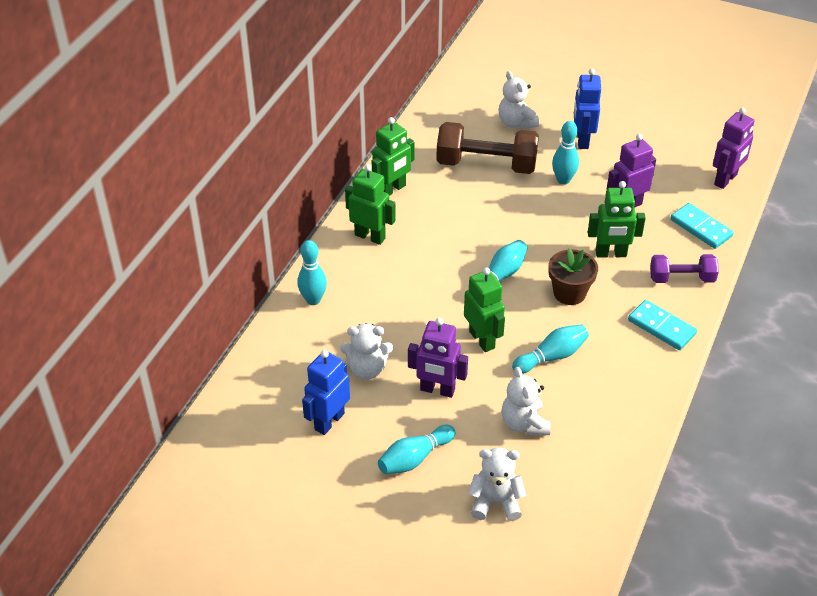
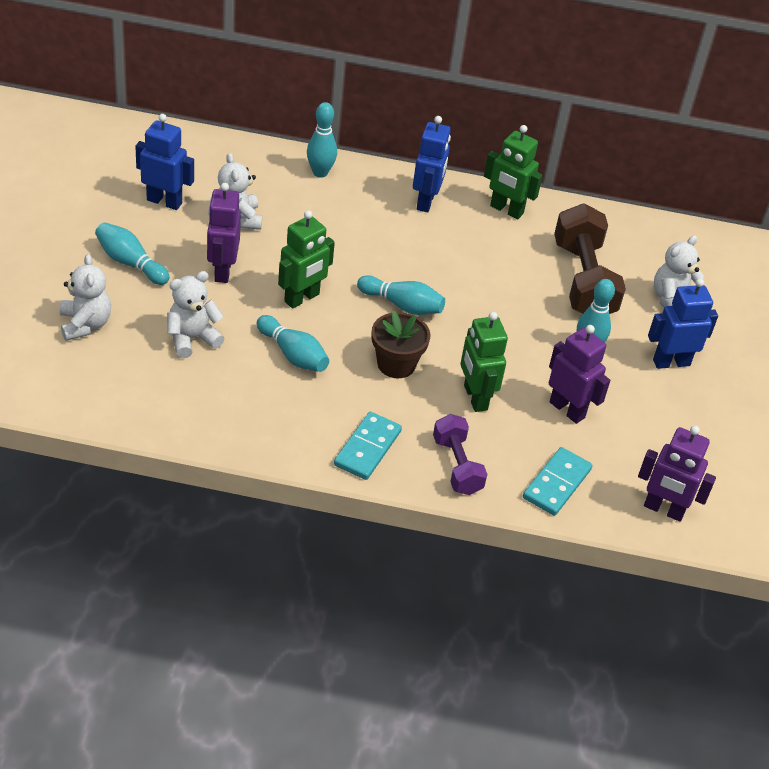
camera: 70 degrees right, 0 degrees up
(370, 236) = (426, 201): green robot -> blue robot

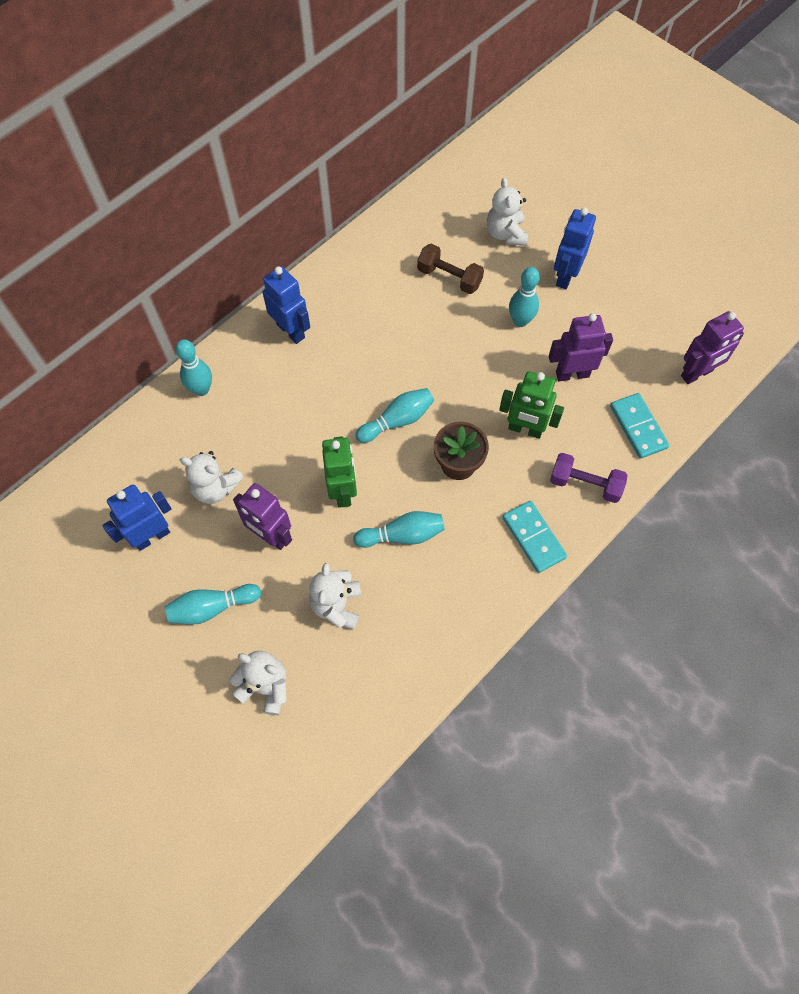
camera: 50 degrees left, 20 degrees up
(506, 210) = (339, 280): green robot -> none
(583, 280) = (449, 277): brown dumbbell -> brown dumbbell, size x0.59

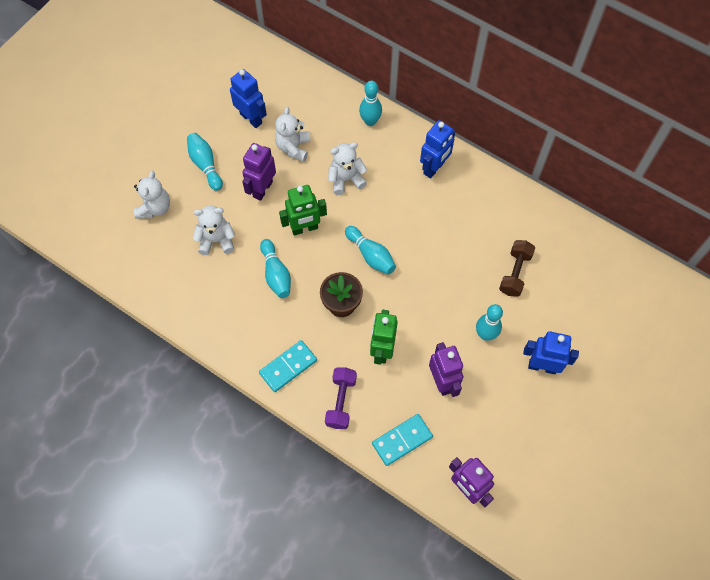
camera: 80 degrees right, 0 degrees up
(505, 234) = (574, 312): white teddy bear -> white teddy bear (346, 179)

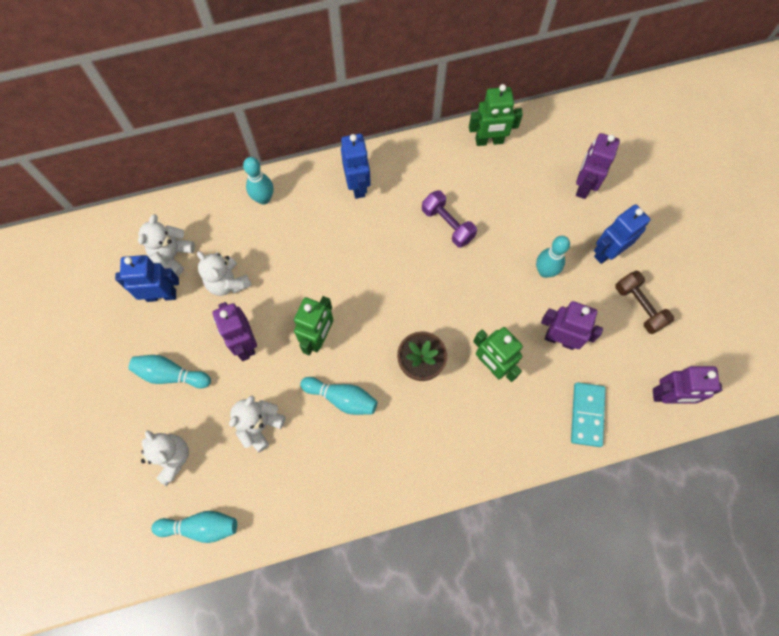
camera: 50 degrees left, 5 degrees up
(288, 367) = (442, 459): turquoise domino -> none
(341, 401) = (512, 438): purple dumbbell -> purple dumbbell (447, 224)
(346, 179) = (302, 264): white teddy bear -> white teddy bear (172, 256)
(371, 255) = (395, 303): turquoise bowling pin -> turquoise bowling pin (201, 527)
(515, 273) = (509, 204): brown dumbbell -> brown dumbbell (639, 306)
(552, 223) = (489, 141): none -> green robot
(580, 312) = (583, 186): none -> purple robot

